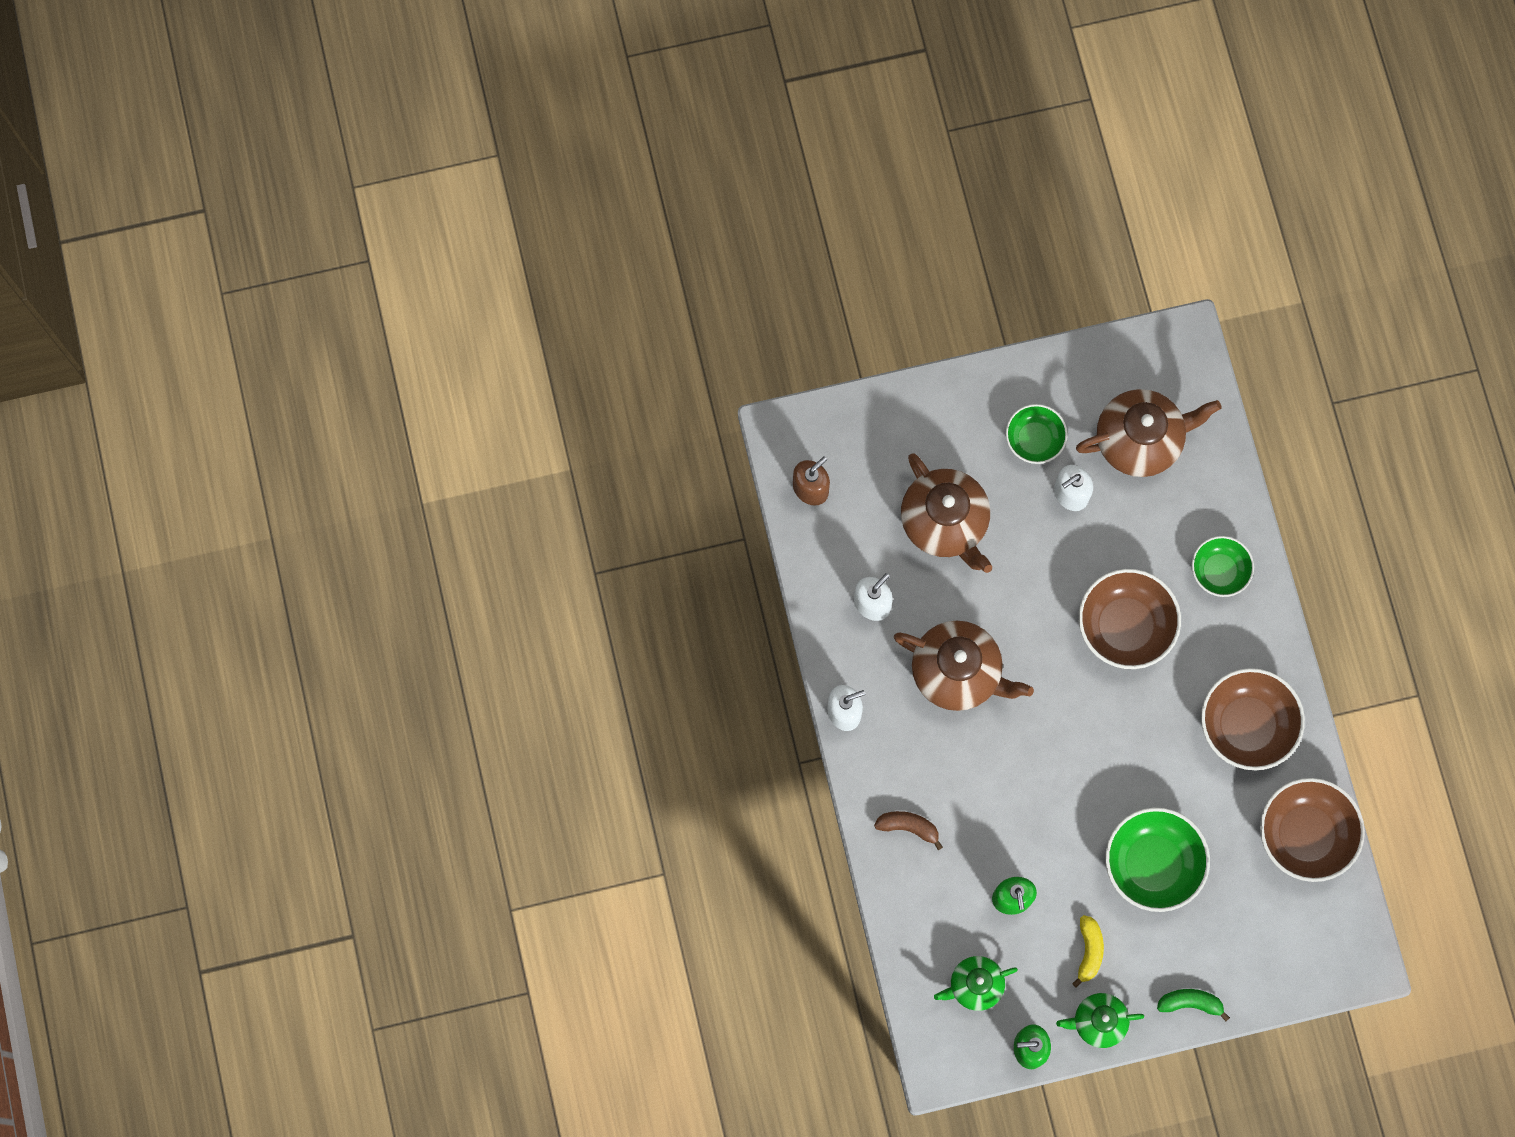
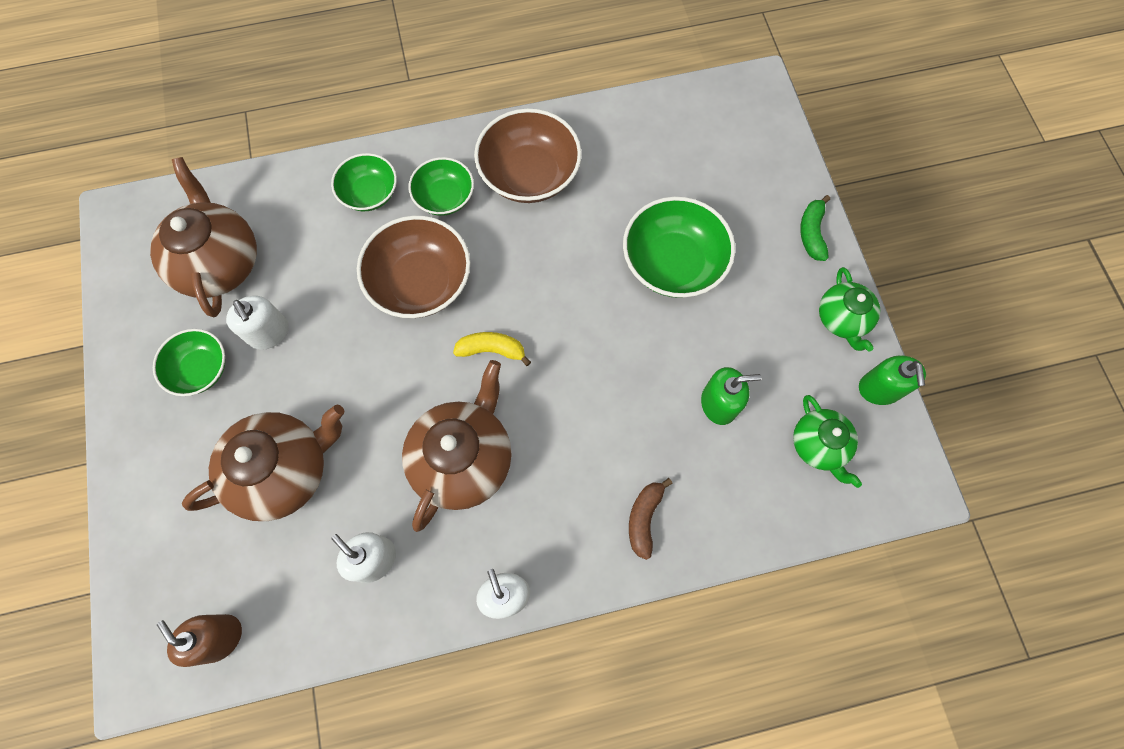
camera: 90 degrees left, 5 degrees down
(1089, 951) = (769, 326): yellow banana -> yellow banana (492, 350)
(1217, 643) = (444, 197): none -> green bowl
(1305, 834) = (637, 129): brown bowl -> none

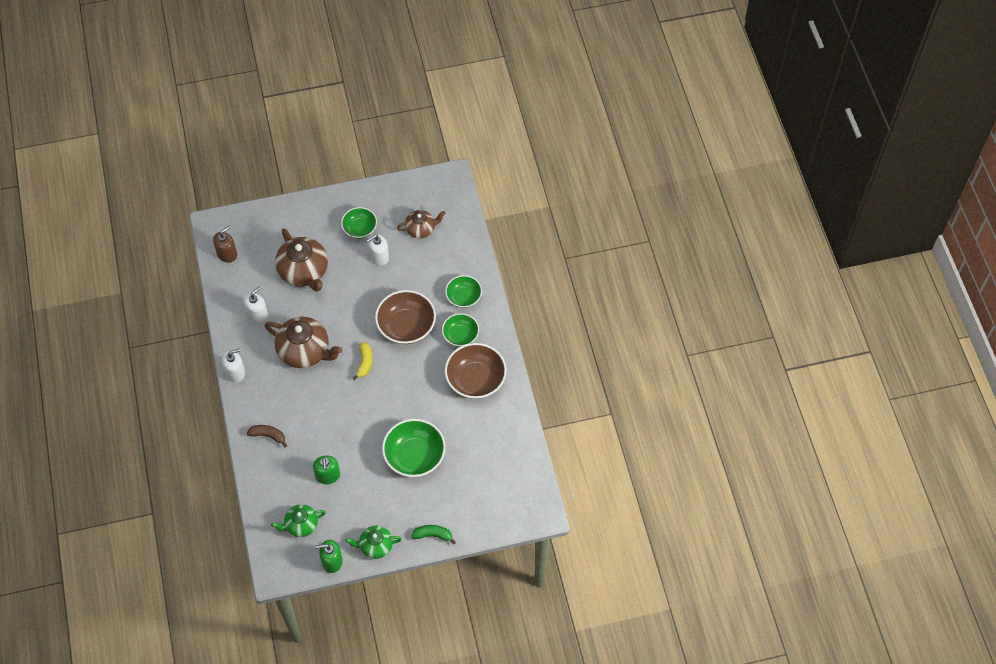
camera: 90 degrees right, 10 degrees down
(220, 263) = (421, 229): brown teapot -> brown teapot, size x0.59

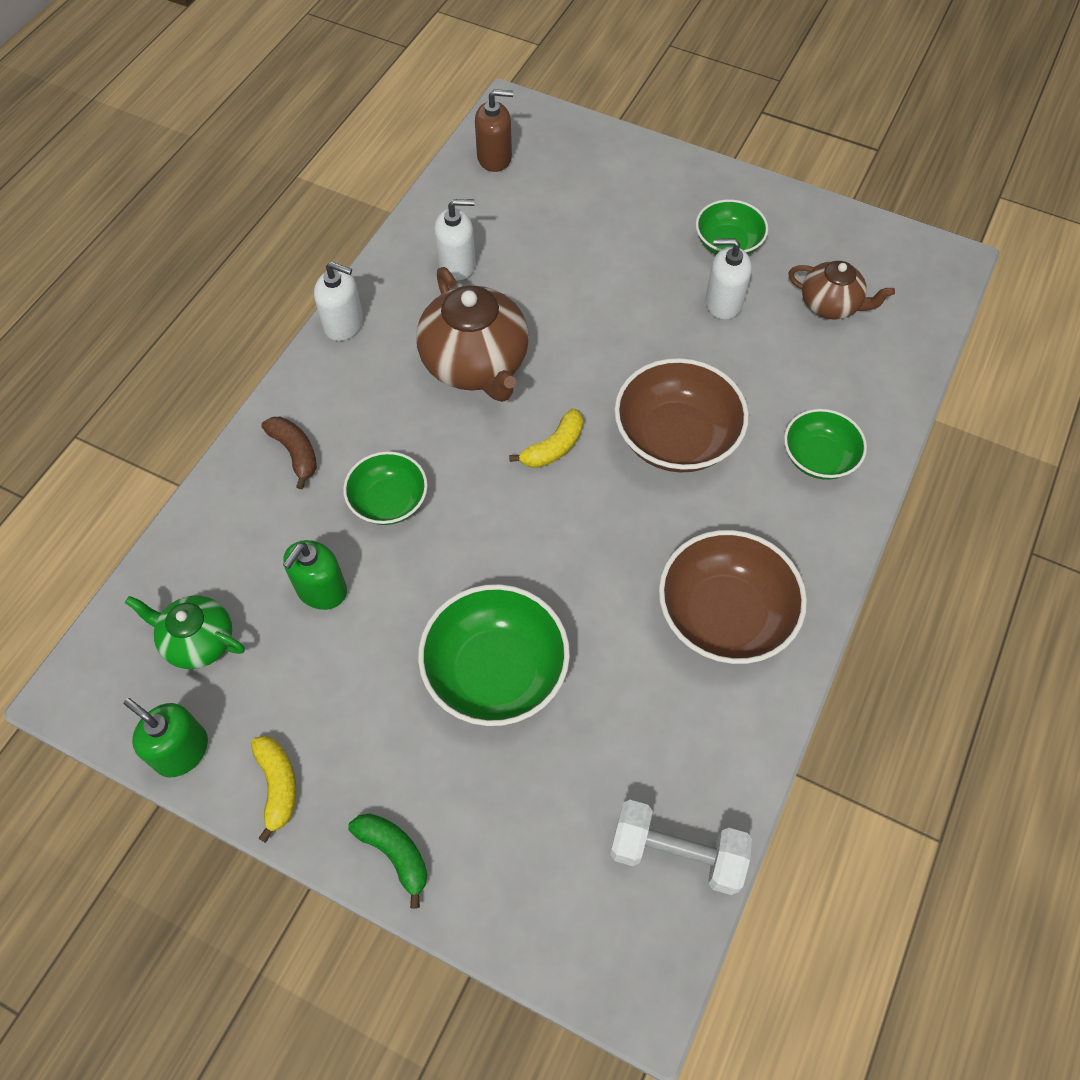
camera: 40 degrees right, 0 degrees up
(304, 272) = (584, 250): brown teapot -> none
(375, 546) = (278, 786): green teapot -> yellow banana
(460, 335) = (760, 518): green bowl -> green bowl (389, 501)
(520, 467) = (676, 853): none -> white dumbbell

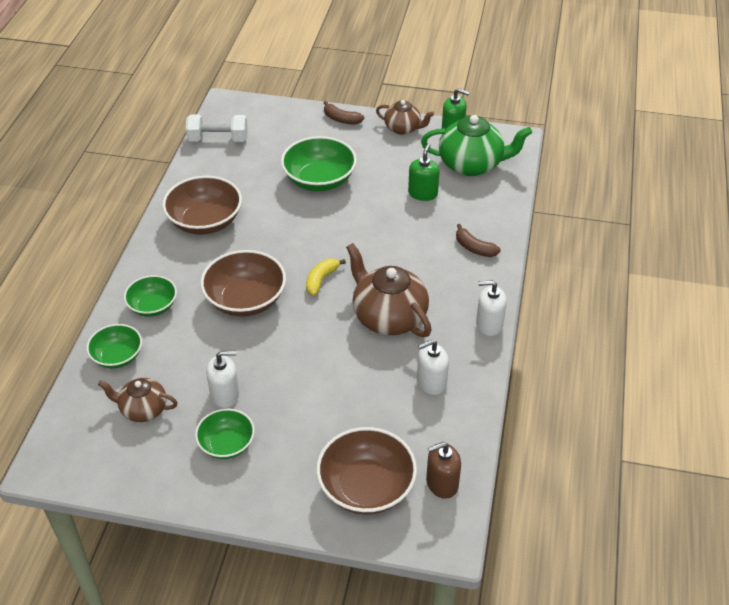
camera: 165 degrees right, 15 degrees down
(198, 641) = (471, 165): green teapot -> green teapot, size x1.70
(278, 786) = (403, 128): yellow banana -> brown teapot
(389, 501) = (407, 236): green bowl -> green bowl (117, 356)
(395, 854) = (341, 119): green banana -> brown banana
(578, 170) = (366, 487): none -> brown bowl

